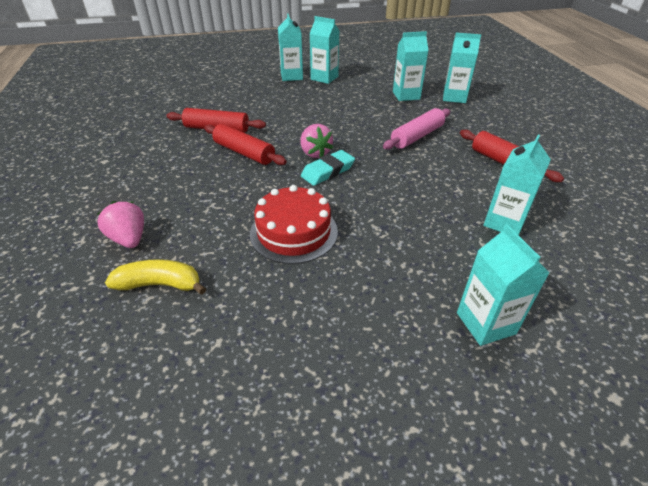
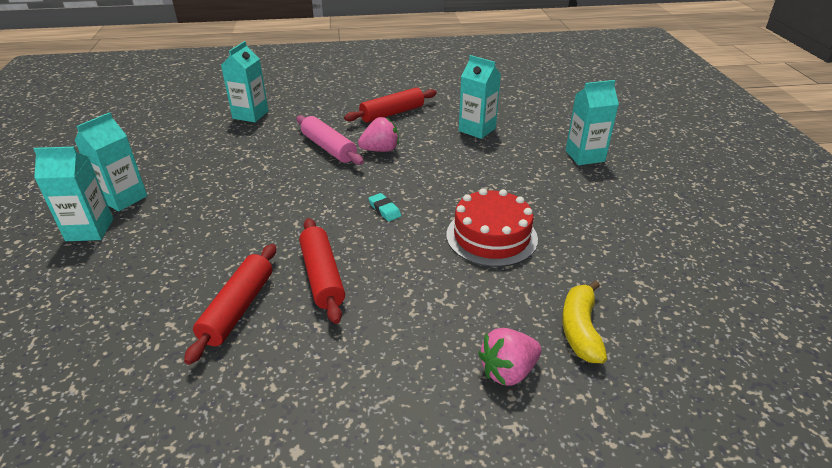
camera: 85 degrees left, 5 degrees down
(244, 153) = (322, 276): red rolling pin -> red rolling pin turned 60 degrees counterclockwise
(315, 153) = (342, 217): pink strawberry -> pink strawberry (380, 150)
(328, 171) = (384, 210): turquoise eraser -> turquoise eraser, size x0.61
(406, 95) = (226, 142): turquoise carton -> none

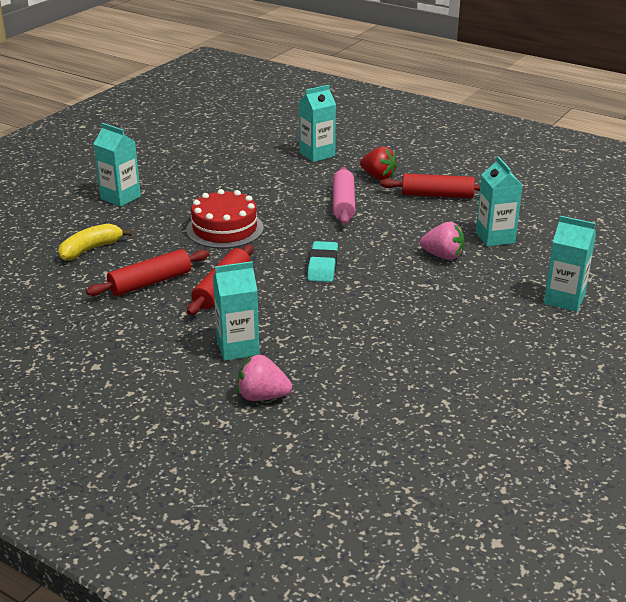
camera: 40 degrees right, 5 degrees down
(123, 198) = (160, 185): turquoise carton -> turquoise carton (238, 347)
(327, 115) = (378, 177): none -> red strawberry
(380, 150) = (382, 221): pink strawberry -> pink strawberry (443, 256)
(384, 210) = (322, 266): turquoise eraser -> turquoise eraser, size x1.63
(491, 236) = (376, 319): red cake -> red cake (225, 229)
(580, 330) = (347, 403): yellow banana -> yellow banana (90, 249)

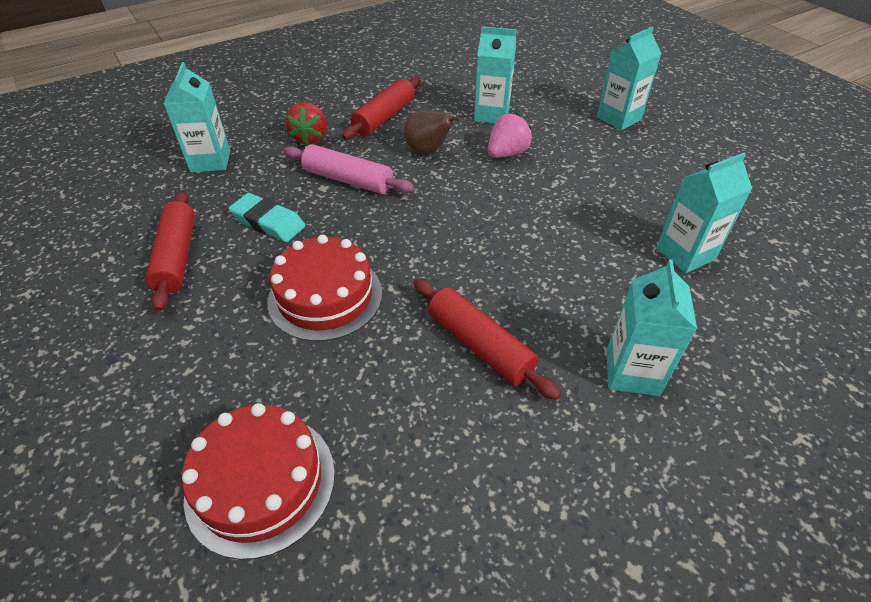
camera: 65 degrees left, 15 degrees up
(90, 249) = (260, 482): yellow banana -> red cake
(120, 197) = (122, 391): turquoise carton -> turquoise carton (685, 254)
(150, 282) = (419, 424): red rolling pin -> red rolling pin (177, 257)
(262, 396) = (748, 381): pink strawberry -> none
(322, 266) = (477, 239): turquoise eraser -> turquoise eraser (268, 222)
(378, 177) = (310, 138): red strawberry -> red strawberry turned 120 degrees clockwise
(410, 223) = (428, 151): none -> brown pear

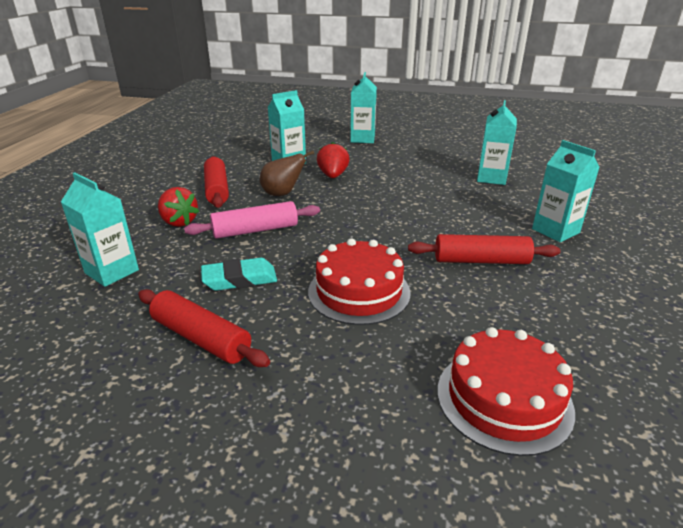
camera: 45 degrees left, 15 degrees down
(507, 153) = (333, 176): pink strawberry -> red strawberry

